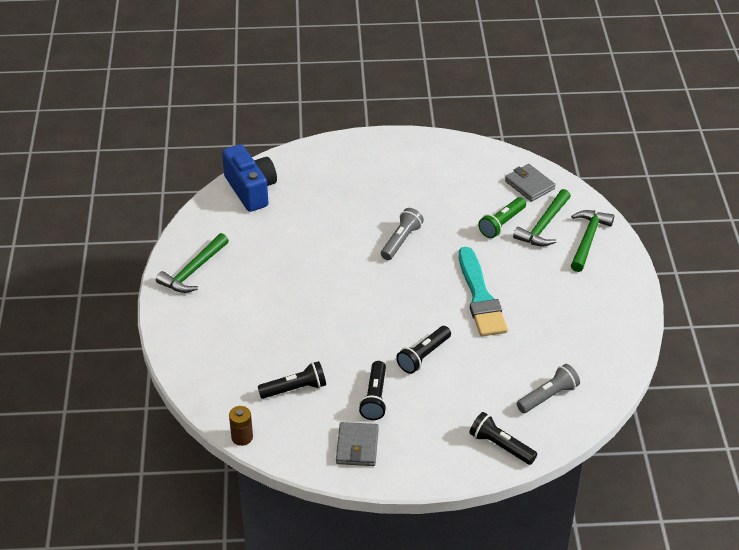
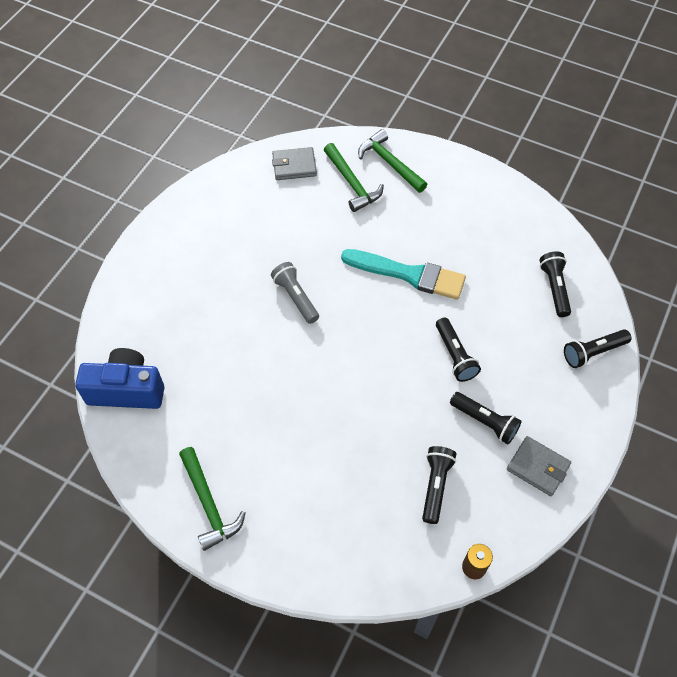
camera: 60 degrees left, 15 degrees up
(502, 224) = (328, 211): green flashlight -> none
(548, 396) = (554, 288): grey flashlight -> black flashlight

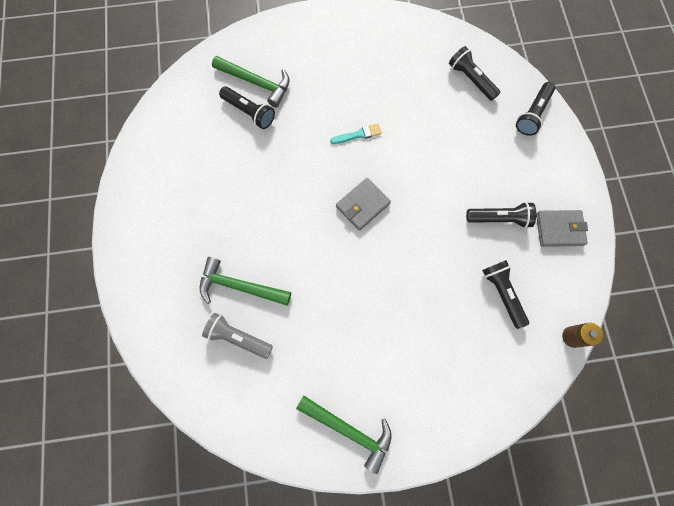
camera: 35 degrees left, 15 degrees up
(127, 390) = (207, 383): blue camera -> none
(294, 166) = (197, 95): grey wallet -> grey wallet (362, 205)
(296, 297) = (285, 210): grey flashlight -> grey flashlight (238, 337)
(390, 163) = (274, 47): green hammer -> green hammer (240, 286)
(408, 274) = (358, 135): turquoise brush -> turquoise brush, size x0.44
(455, 355) = (440, 180): black flashlight -> black flashlight (249, 112)

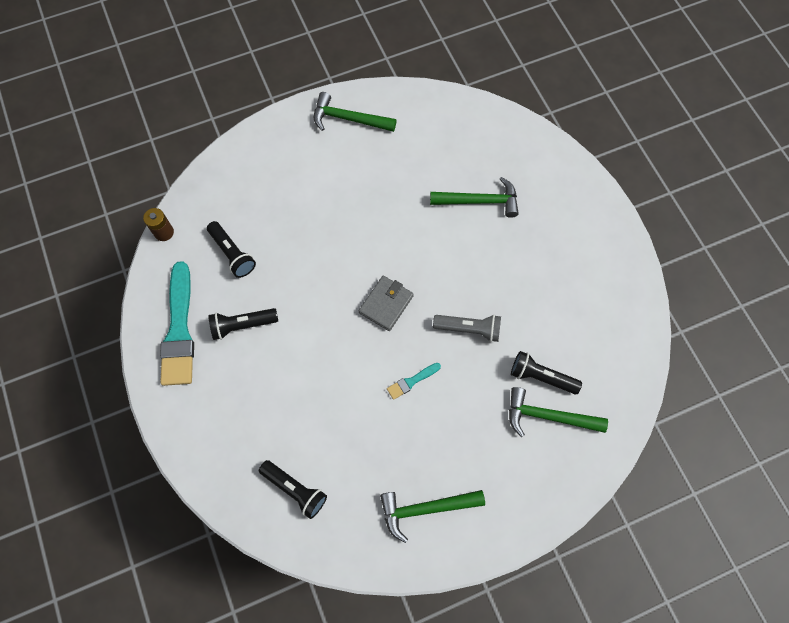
camera: 165 degrees right, 5 degrees down
(238, 337) = (464, 161): grey flashlight -> grey flashlight (469, 329)
(373, 44) = (426, 509): none -> green hammer
(532, 114) = (215, 460): black flashlight -> none
(559, 229) = (179, 330): grey wallet -> turquoise brush

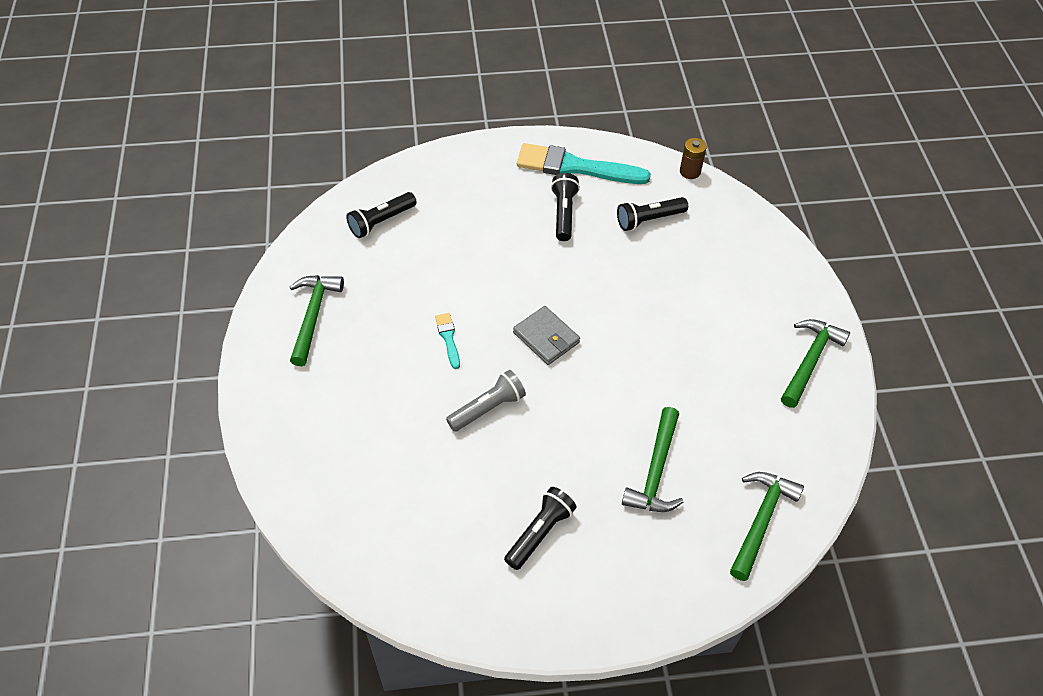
camera: 105 degrees right, 15 degrees down
(469, 329) = (487, 408): grey flashlight -> grey flashlight turned 150 degrees counterclockwise
(541, 377) = (402, 464): black flashlight -> black flashlight (539, 533)
(548, 416) = (354, 455): green hammer -> green hammer (760, 521)

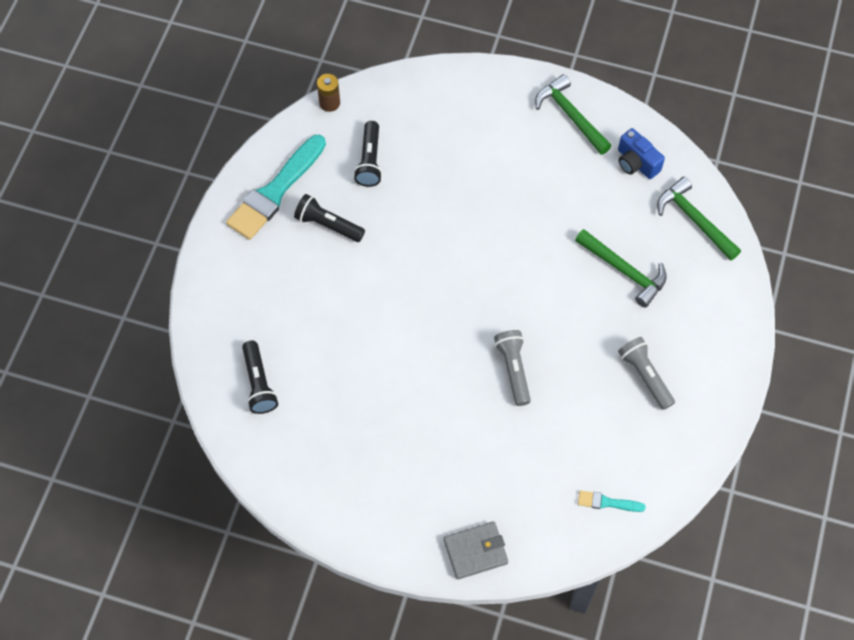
camera: 65 degrees left, 10 degrees up
(313, 316) = (347, 480): green hammer -> none
(448, 338) = (426, 374): turquoise brush -> turquoise brush (607, 502)
(539, 533) = (645, 376): black flashlight -> grey flashlight
(546, 338) = (461, 296): grey wallet -> grey wallet (475, 551)
(794, 439) = (636, 163): none -> blue camera

